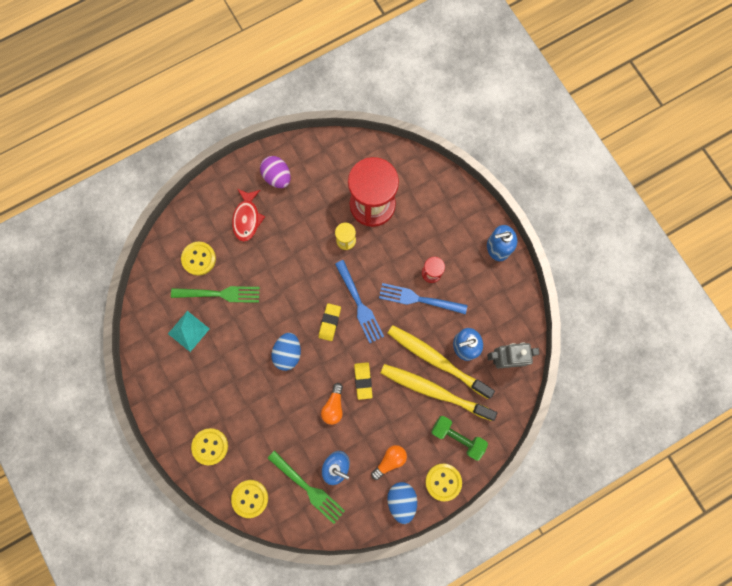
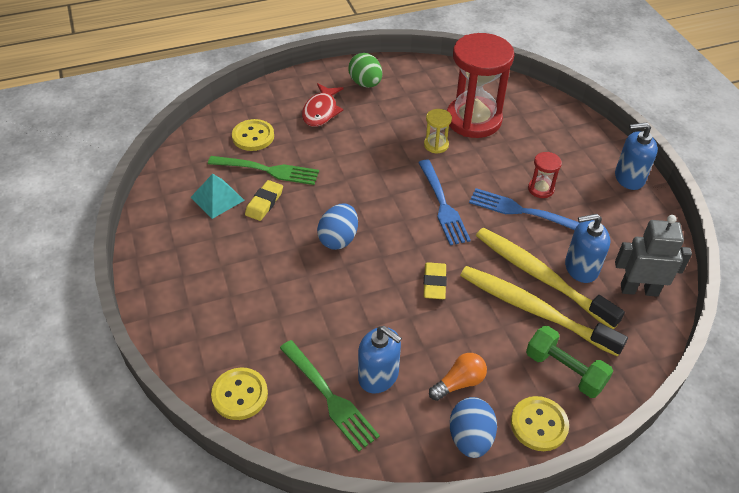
camera: 10 degrees right, 30 degrees down
(210, 446) = (203, 322): yellow button -> none
(277, 177) = (365, 83): purple egg -> green egg
(329, 322) = (400, 217): yellow eraser -> yellow eraser (264, 203)
(333, 406) = (388, 305): orange light bulb -> none

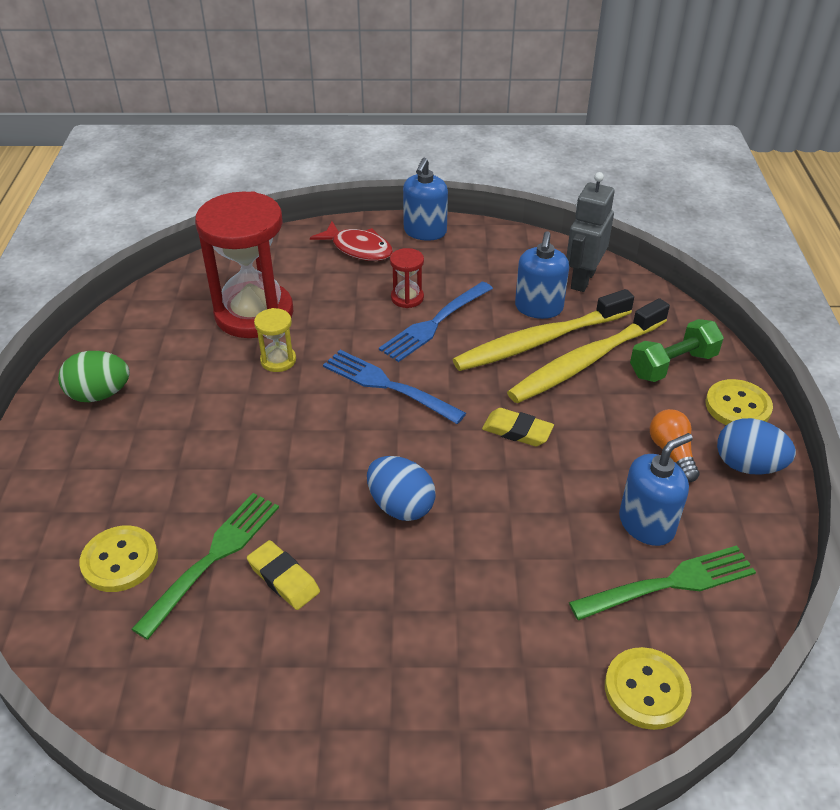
camera: 70 degrees left, 5 degrees down
(217, 198) = (238, 642): turquoise pyramid -> none
(321, 111) = (122, 460): red fish -> red fish (358, 249)
(442, 204) = (389, 386): blue fork -> blue fork turned 150 degrees counterclockwise

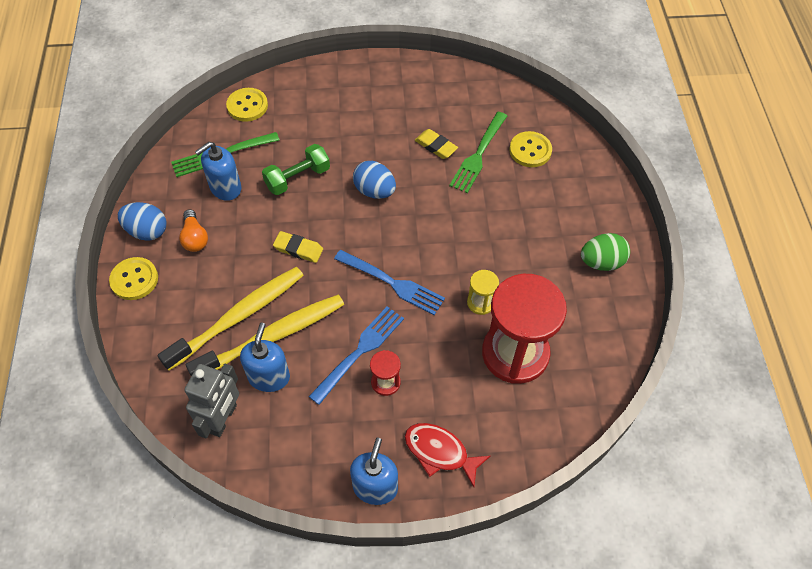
camera: 175 degrees right, 15 degrees up
(672, 365) = (170, 317): green dumbbell -> green dumbbell (298, 178)

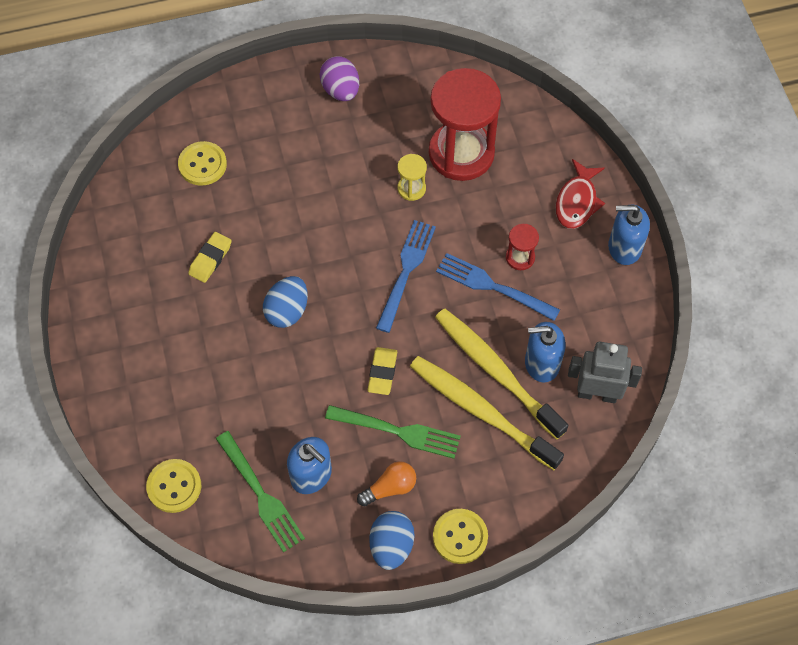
camera: 100 degrees left, 5 degrees up
(298, 178) = (283, 397): green dumbbell -> none
(478, 154) = (215, 214): green fork -> green fork (397, 431)
(601, 262) = (340, 90): green egg -> purple egg

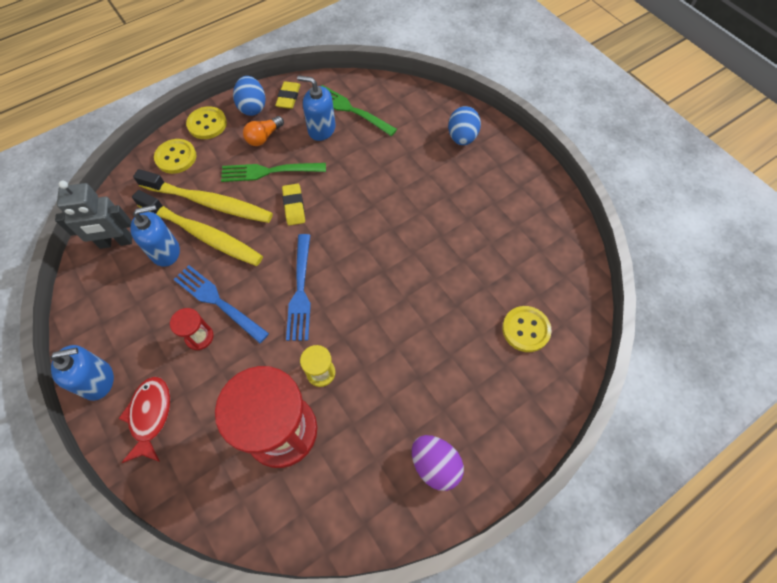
camera: 160 degrees right, 0 degrees up
(174, 486) = (410, 98): yellow button -> yellow button (176, 157)
(210, 259) = (470, 248): yellow eraser -> yellow eraser (288, 97)
(287, 311) = (387, 227): blue egg -> blue egg (462, 137)
(494, 287) = (218, 302): blue fork -> blue fork turned 150 degrees counterclockwise

